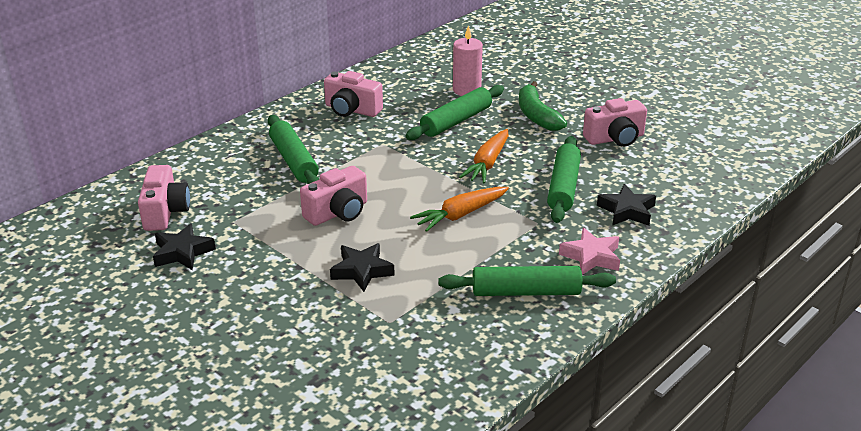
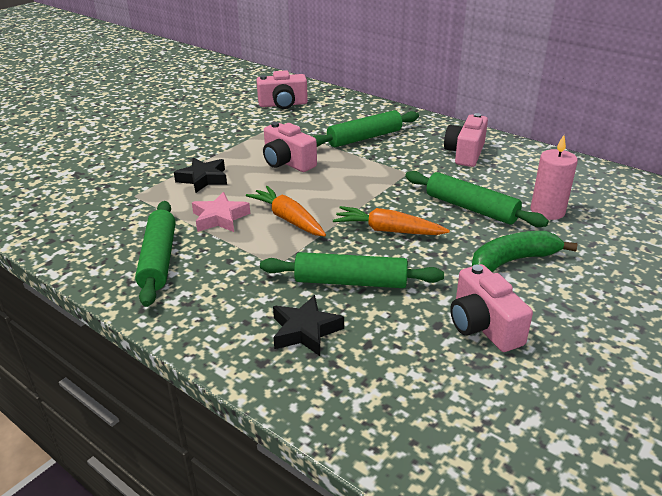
camera: 85 degrees right, 0 degrees up
(182, 252) = (233, 115): black star -> none
(591, 257) = (212, 301): pink star -> pink star (220, 218)

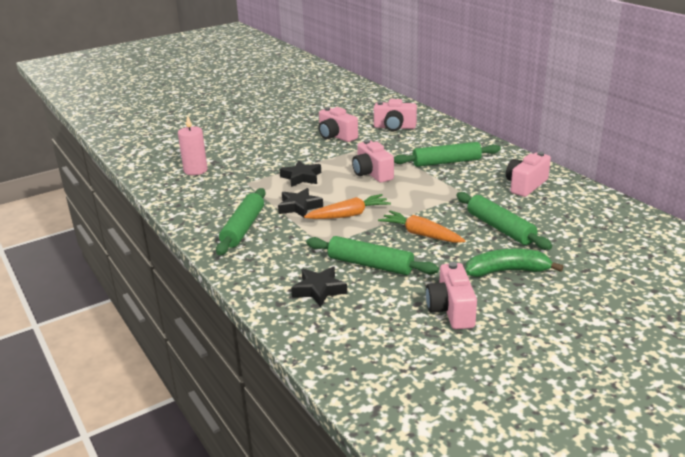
camera: 20 degrees right, 5 degrees down
(220, 122) = (336, 136): none -> pink camera
(220, 218) = (299, 207): pink star -> black star
(288, 219) = (349, 215): orange carrot -> orange carrot turned 90 degrees clockwise
(547, 211) = (565, 240): pink candle -> pink candle (195, 170)

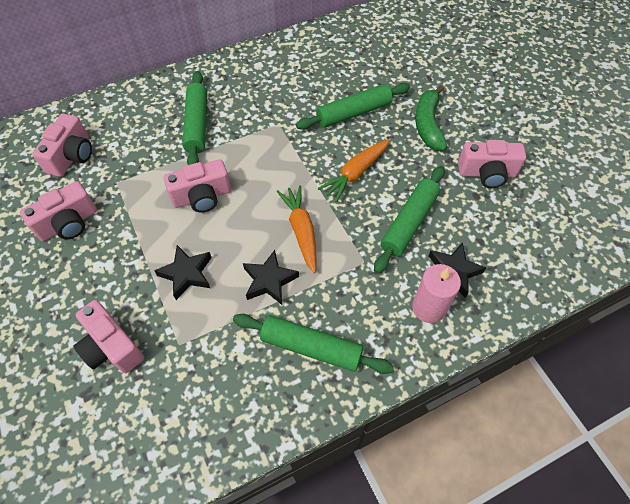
camera: 85 degrees left, 30 degrees up
(195, 170) = (109, 422): pink candle -> pink candle (429, 308)
(525, 185) = (272, 76): pink camera -> pink camera (112, 347)

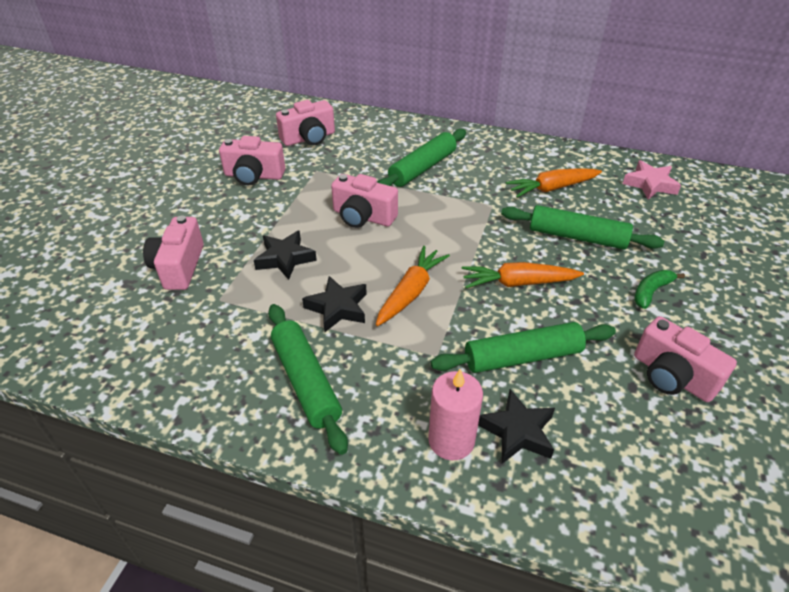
camera: 45 degrees right, 15 degrees down
(301, 84) = (552, 188): none -> orange carrot
(354, 42) = (650, 184): none -> pink star
(428, 124) = (651, 292): green banana -> green banana, size x0.62

